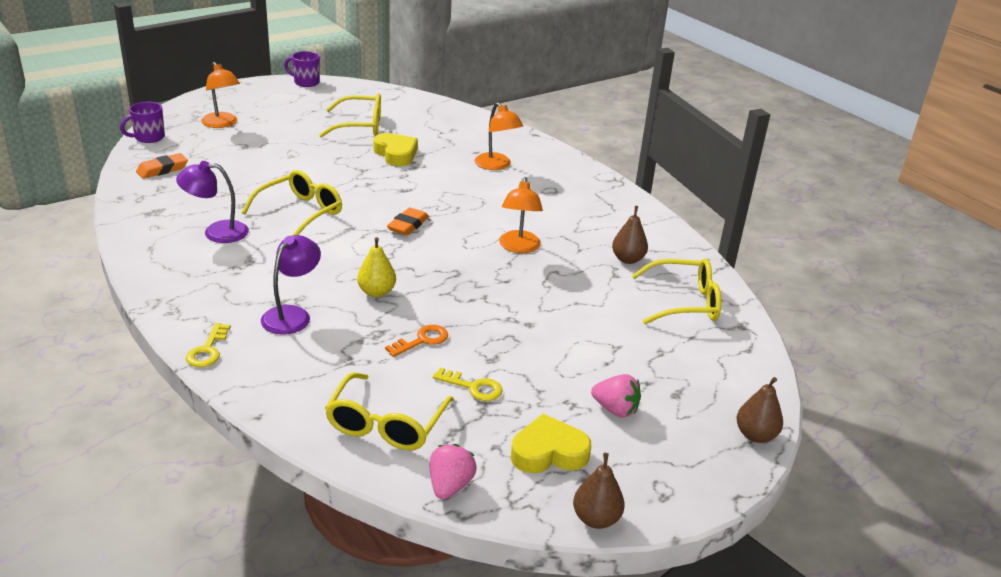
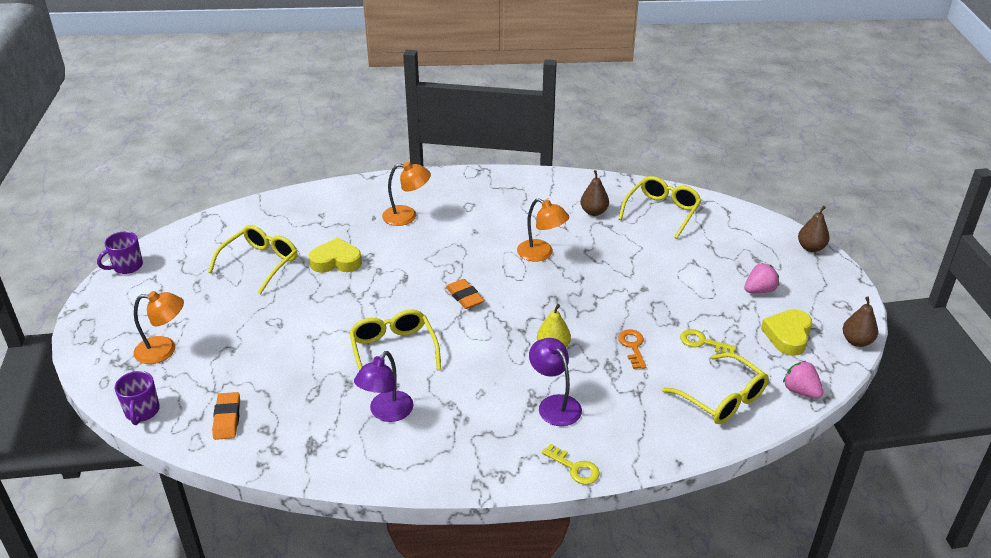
camera: 55 degrees left, 5 degrees up
(473, 387) = (702, 342): yellow key -> yellow key turned 120 degrees counterclockwise

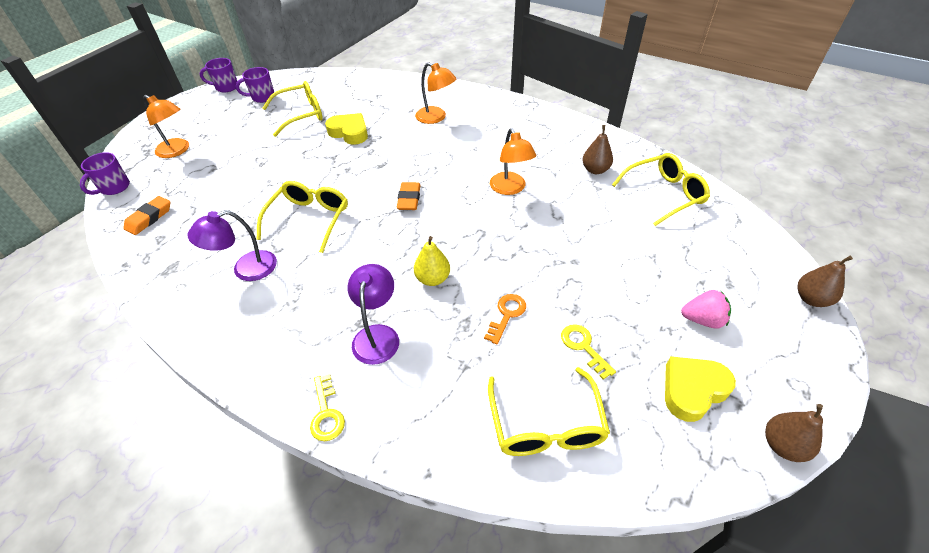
camera: 35 degrees right, 10 degrees up
(189, 261) = (262, 97): none -> purple mug
(800, 391) = (649, 470): pink strawberry -> none

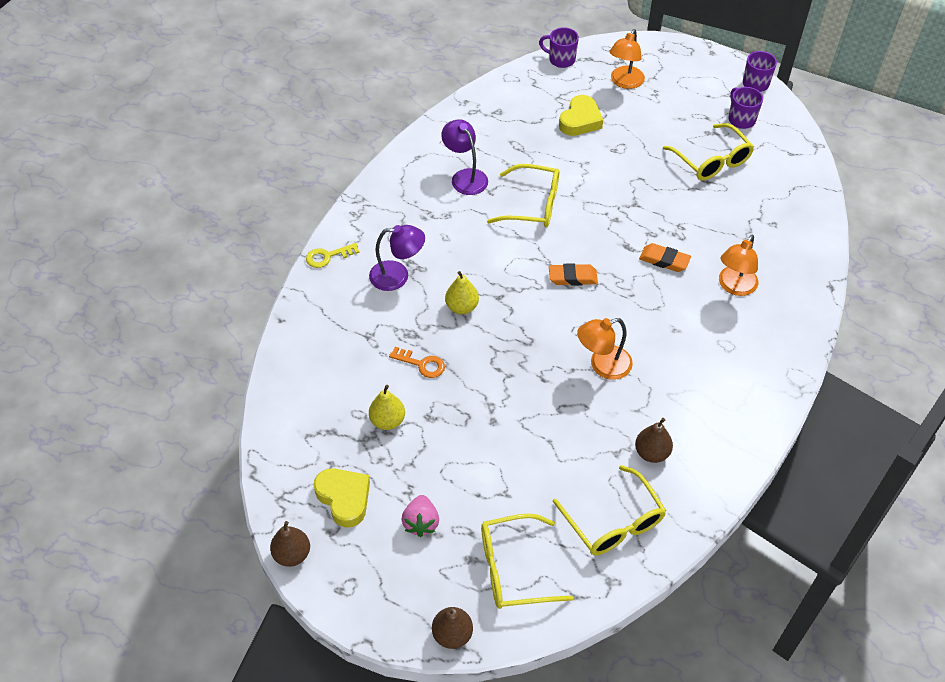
camera: 85 degrees right, 5 degrees up
(149, 218) = (522, 96): orange eraser -> orange eraser (664, 260)
(349, 132) = (684, 210): yellow heart -> yellow heart (580, 120)
(546, 425) = (315, 390): yellow glasses -> yellow glasses (513, 569)
(583, 347) = (387, 421): yellow key -> yellow pear

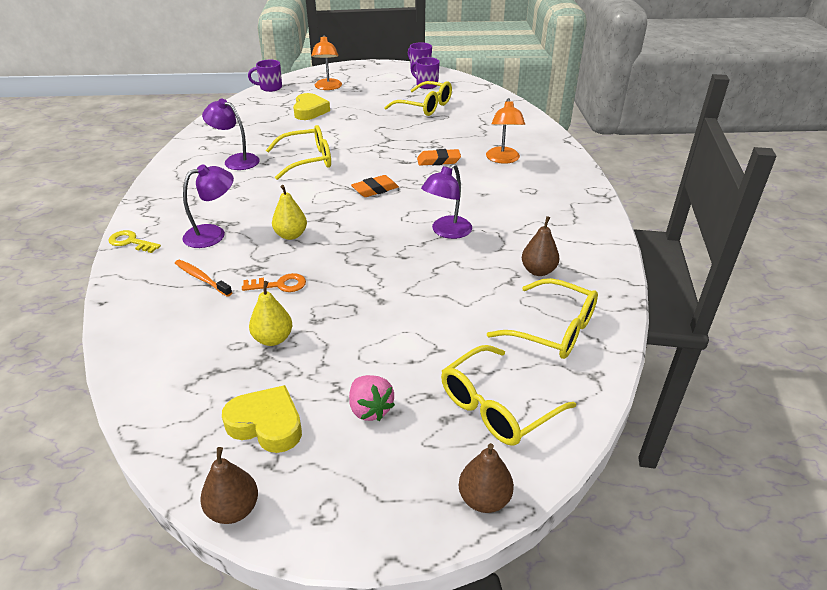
camera: 30 degrees left, 15 degrees down
(328, 256) = (131, 242): yellow key -> yellow key turned 75 degrees clockwise
(365, 327) = (201, 278): none -> orange toothbrush
(602, 366) = (446, 232): orange lamp -> purple lamp

